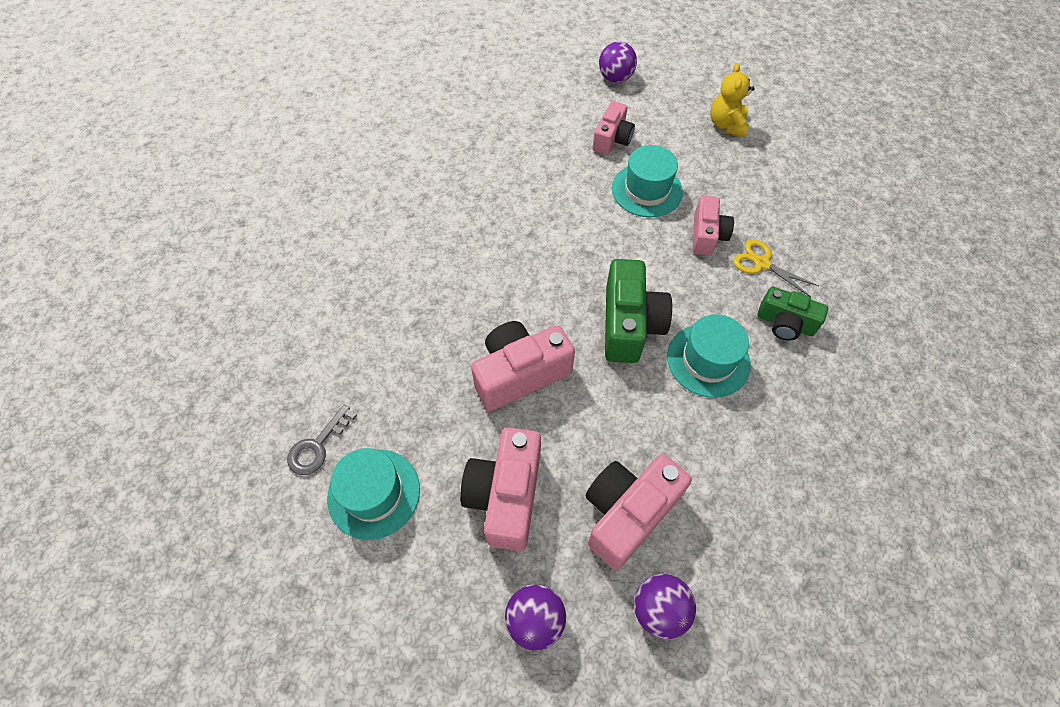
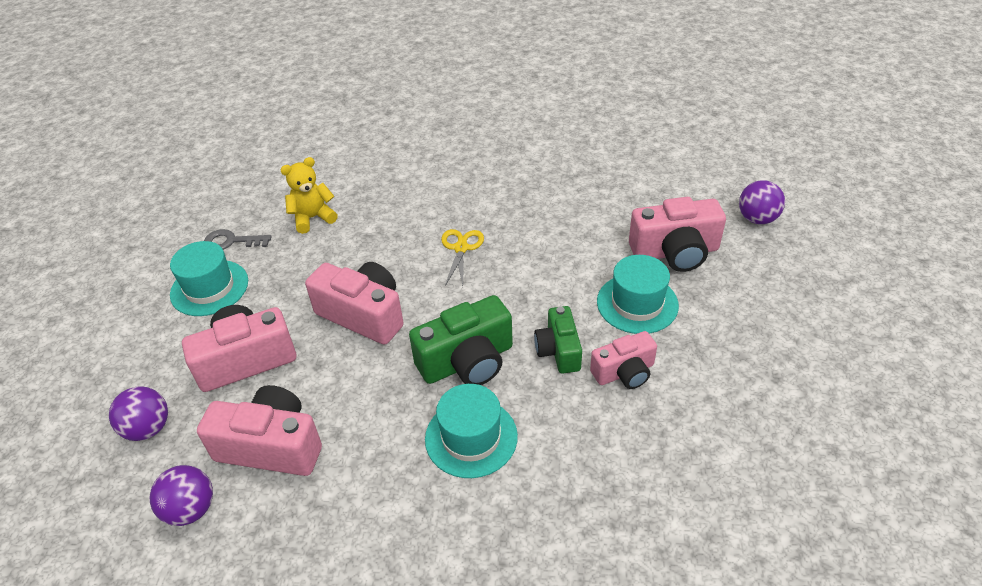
camera: 60 degrees right, 15 degrees down
(612, 139) = (675, 252): pink camera -> pink camera, size x1.58
(727, 125) = (794, 325): yellow teddy bear -> yellow teddy bear (313, 218)
(762, 263) = (629, 432): yellow scissors -> yellow scissors (461, 248)
(785, 323) = (567, 484): green camera -> green camera (558, 350)

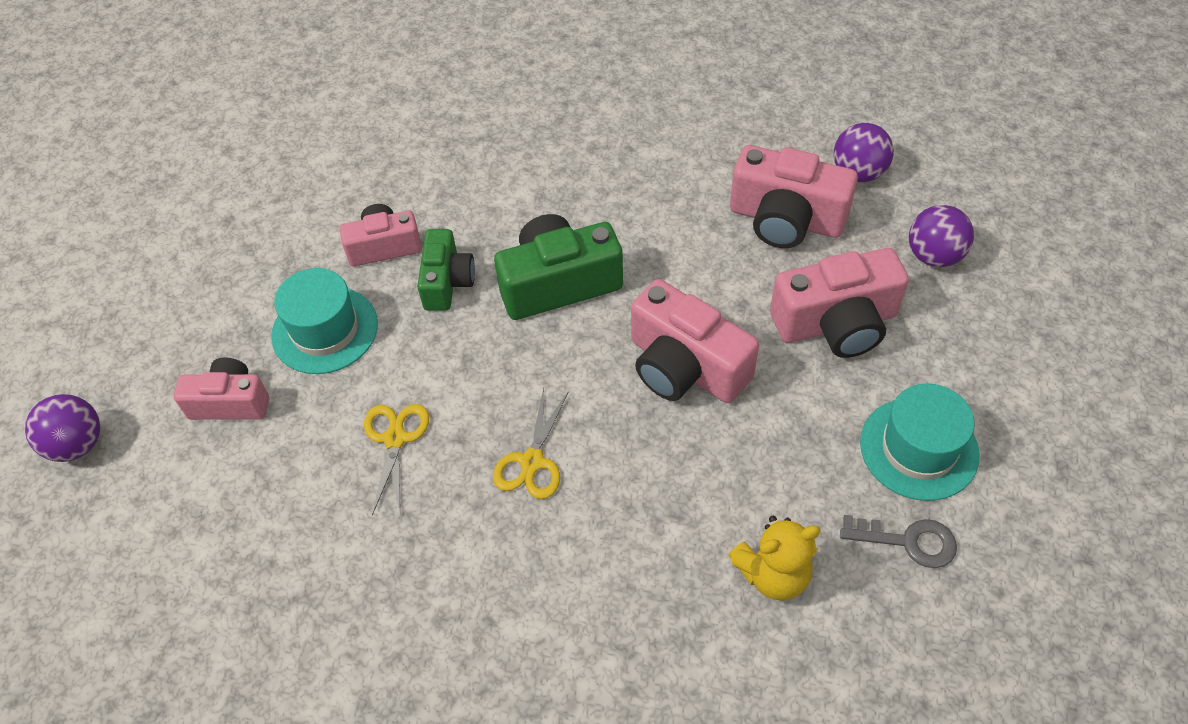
camera: 170 degrees left, 10 degrees up
(471, 437) = (571, 202): turquoise hat -> none
(554, 248) = (395, 439): none -> yellow scissors
(675, 252) = (230, 402): pink camera -> pink camera, size x0.63

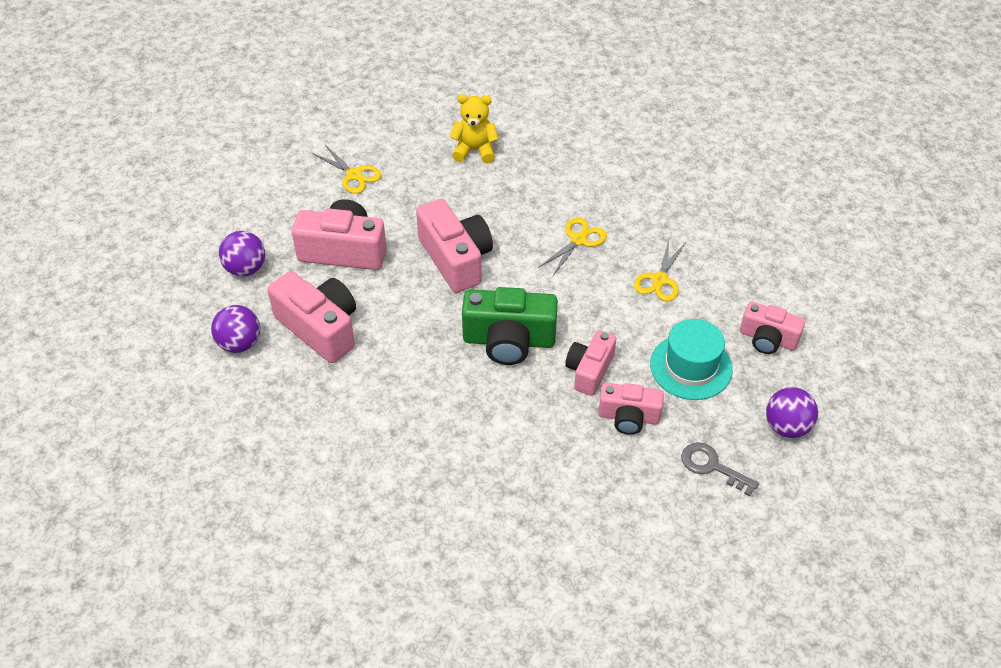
camera: 160 degrees left, 5 degrees down
(77, 444) = (879, 348): purple ball -> purple ball (787, 426)
(447, 282) = (589, 370): green camera -> pink camera
(908, 541) = (396, 141): grey key -> grey key (712, 466)
(919, 448) = (354, 175): turquoise hat -> yellow scissors

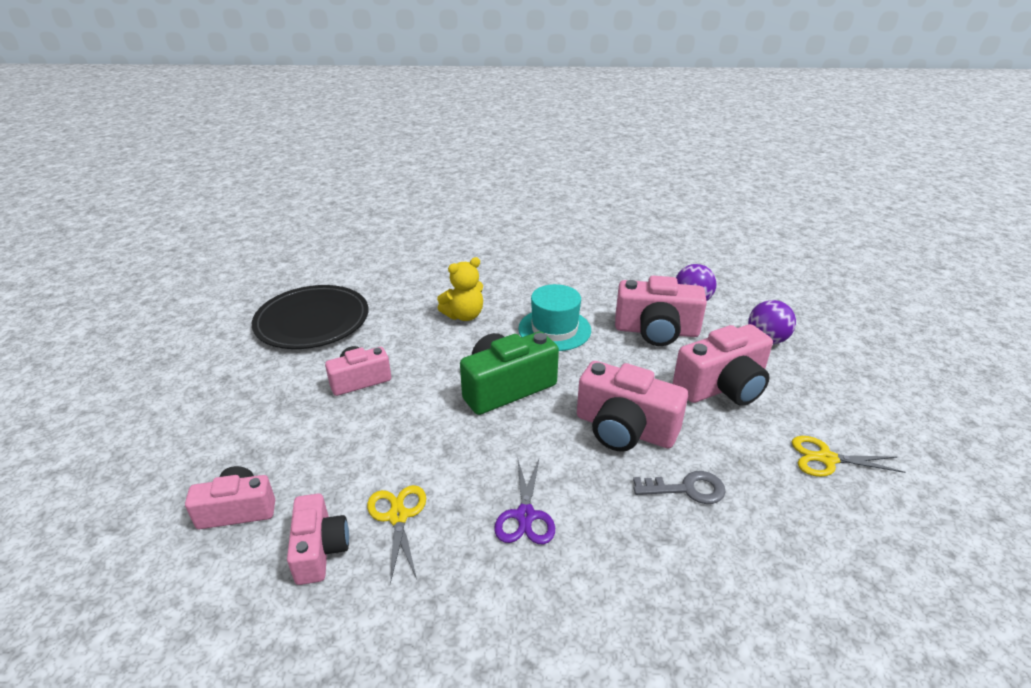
camera: 145 degrees right, 15 degrees down
(475, 150) = (766, 572): yellow teddy bear -> yellow teddy bear (464, 315)
(578, 240) = (525, 516): yellow scissors -> purple scissors
(589, 370) = (416, 397): pink camera -> pink camera (320, 550)
(639, 538) = (312, 321): none -> black plate
(691, 367) = (319, 442): turquoise hat -> turquoise hat (554, 329)
(712, 466) = (269, 378): grey key -> grey key (687, 489)
(787, 426) = (201, 434): purple ball -> none

